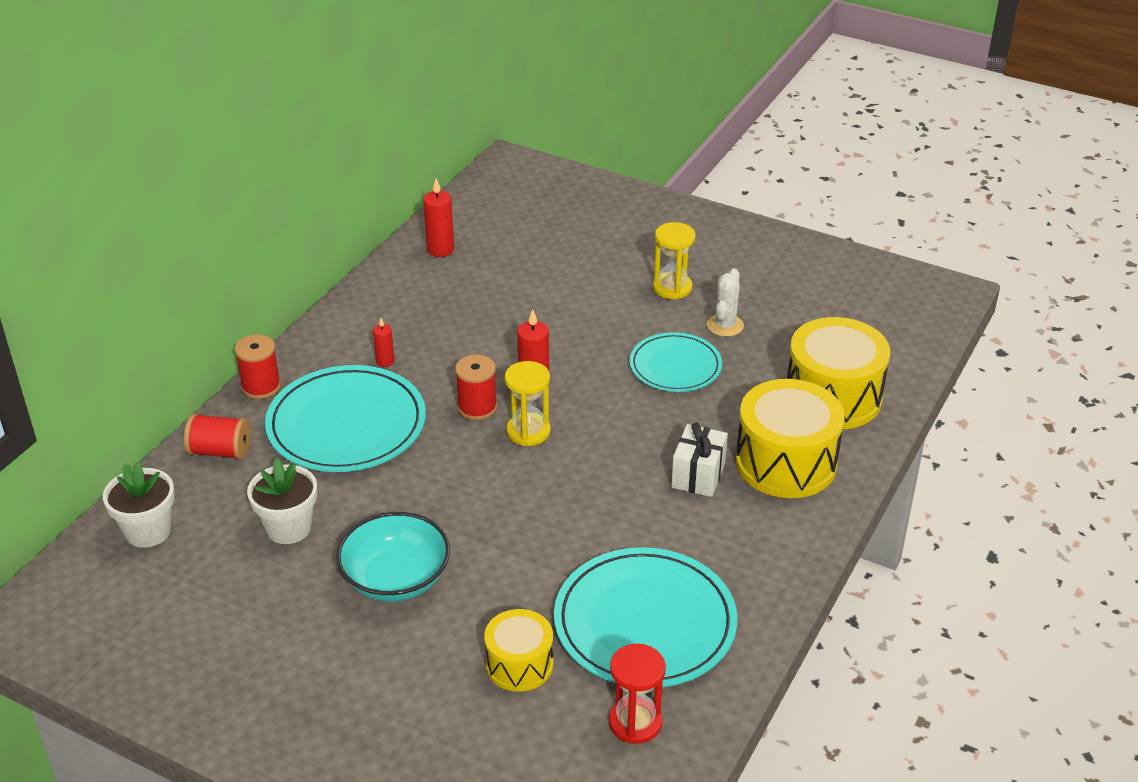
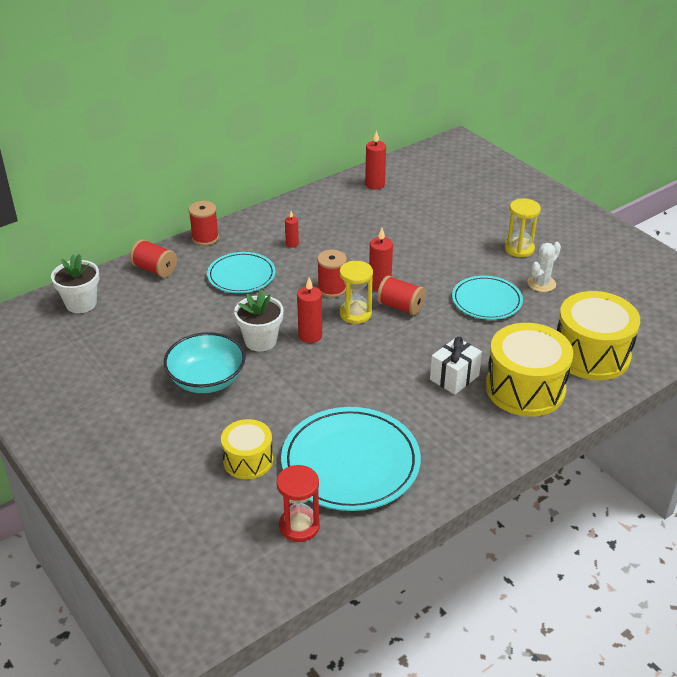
camera: 25 degrees right, 0 degrees up
(288, 528) = (163, 327): white flower pot -> white flower pot (260, 341)
(346, 424) = (241, 275): turquoise plate -> turquoise plate, size x0.61
(490, 478) = (310, 336): none -> red candle
(577, 405) = (400, 307): none -> red spool

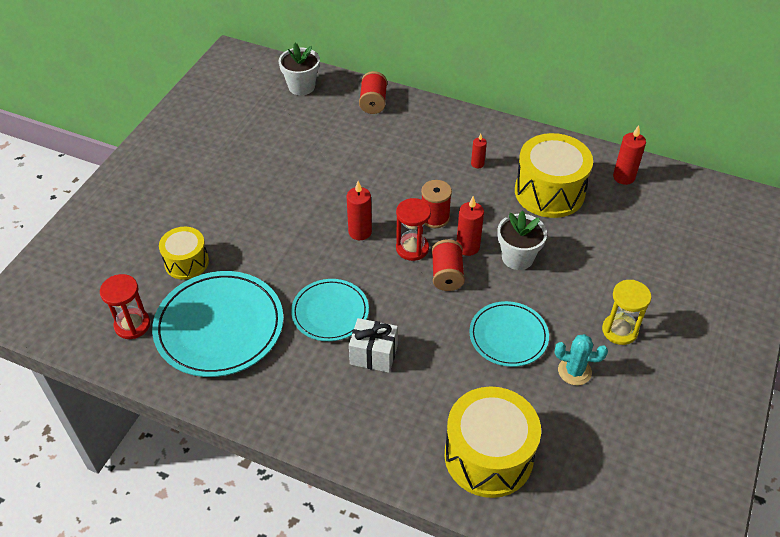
camera: 60 degrees right, 10 degrees up
(205, 238) = (438, 109): red spool -> none
(207, 380) = (262, 196): turquoise bowl -> none
(241, 275) = (406, 154): turquoise plate -> turquoise plate (330, 312)
(260, 341) = (331, 204): white flower pot -> white flower pot (517, 257)
(355, 314) = (412, 248): yellow hourglass -> red hourglass
(525, 388) = (395, 416): yellow drum -> yellow drum (549, 192)
(541, 283) = (574, 371): white cactus -> turquoise cactus

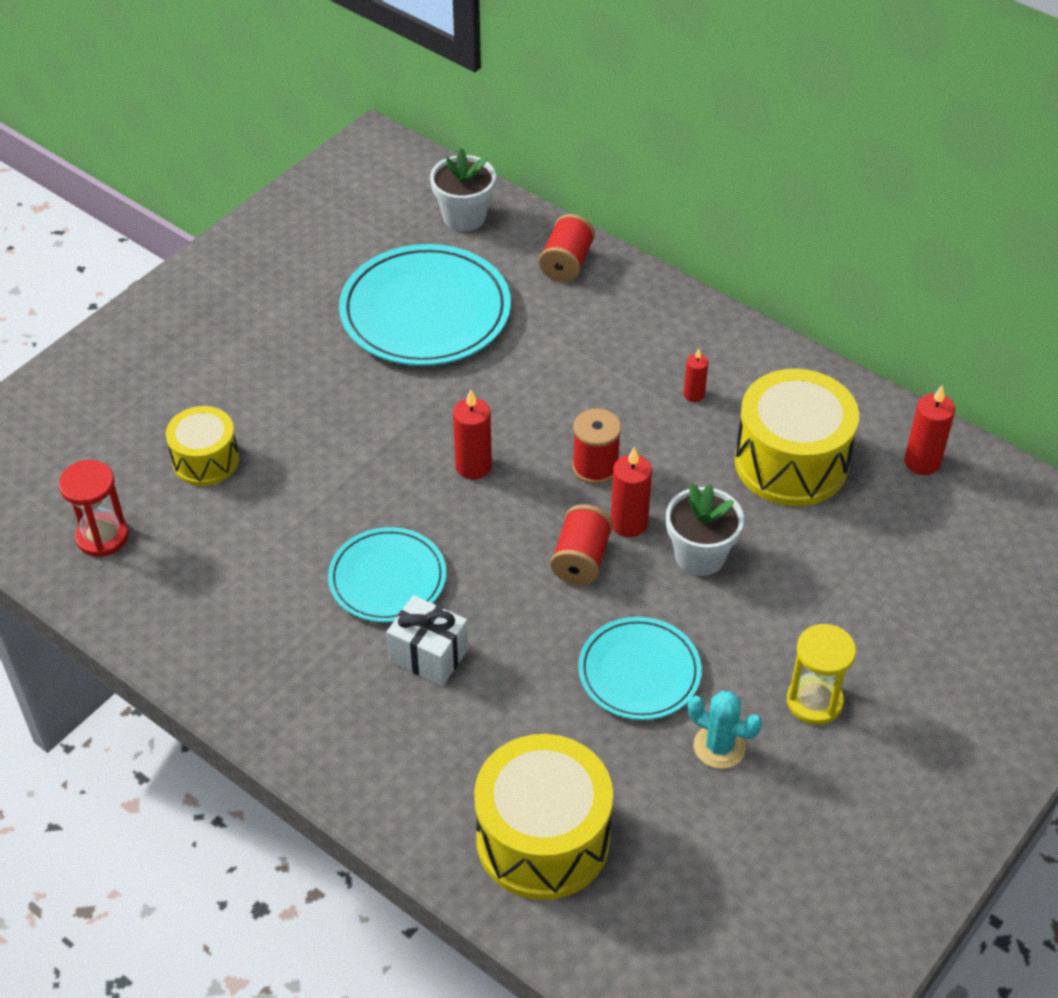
camera: 15 degrees right, 0 degrees up
(219, 326) = (222, 565): turquoise plate -> turquoise plate (425, 311)
(412, 248) = (543, 508): red hourglass -> none

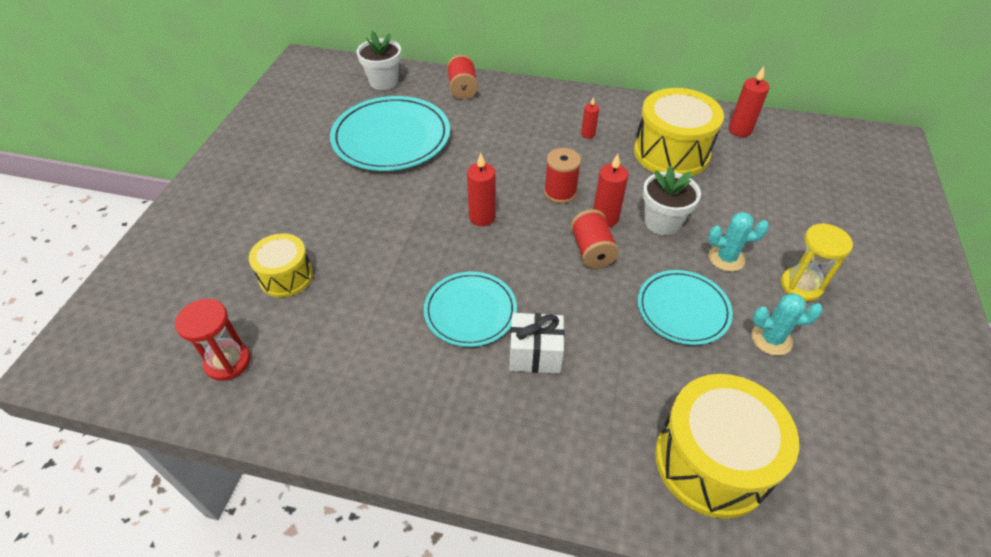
camera: 25 degrees left, 0 degrees up
(746, 632) = (726, 258): none -> turquoise cactus

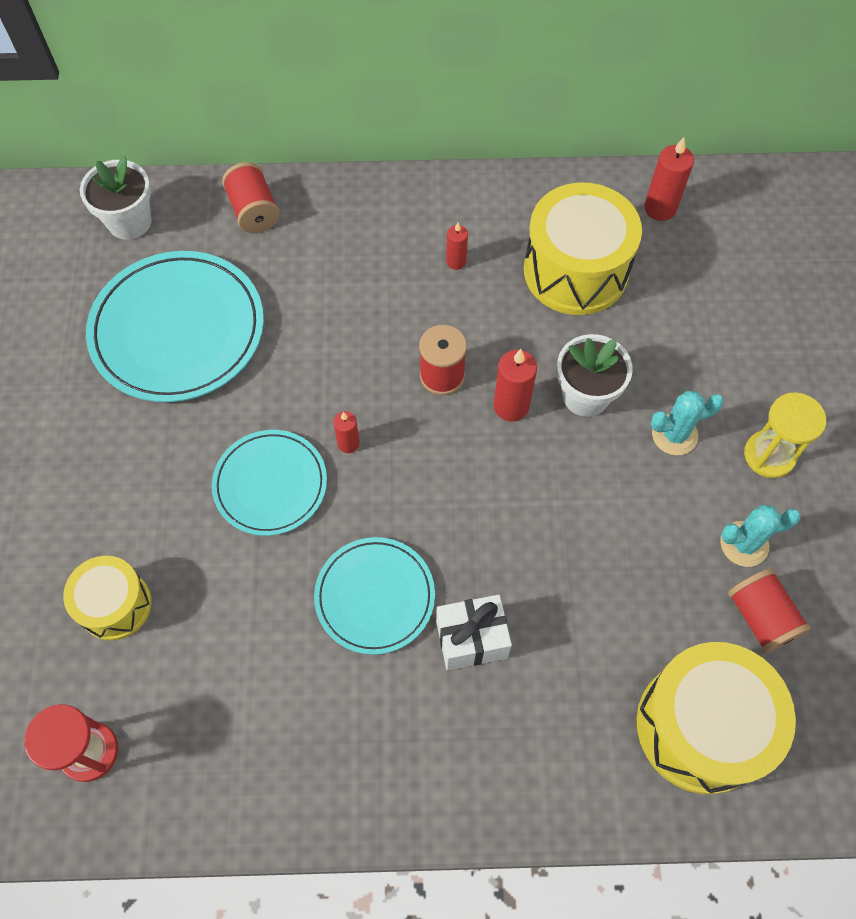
camera: 15 degrees left, 15 degrees up
(482, 217) = (348, 443): red candle -> red candle, size x0.61
(592, 251) = (505, 464): red spool -> red spool (760, 617)
(683, 309) = (635, 527): turquoise plate -> turquoise plate (270, 484)

